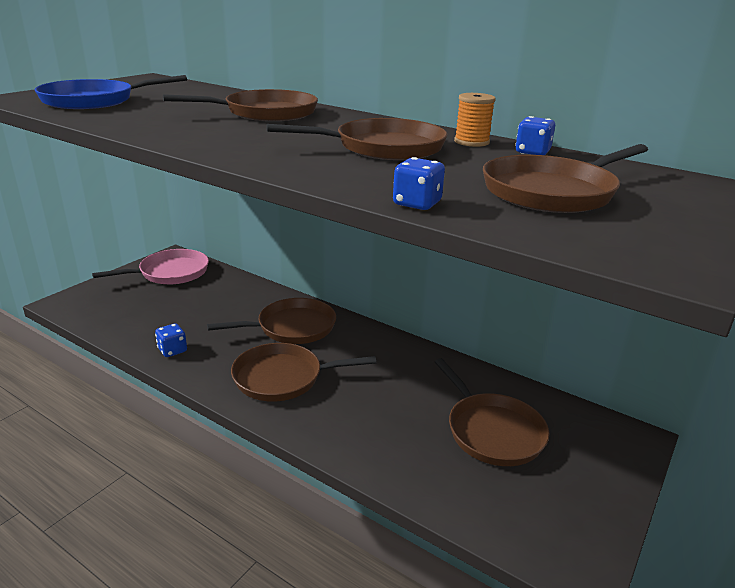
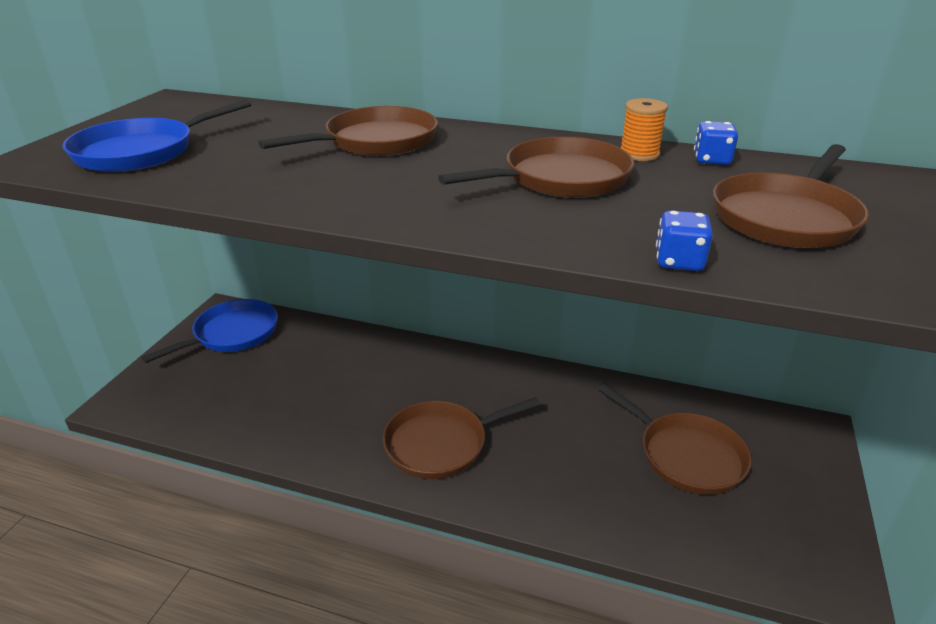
camera: 15 degrees left, 5 degrees up
(170, 273) = (232, 334): pink pan -> blue pan
(172, 350) = (294, 438): blue dice -> none
(292, 327) = (417, 377): brown pan -> none

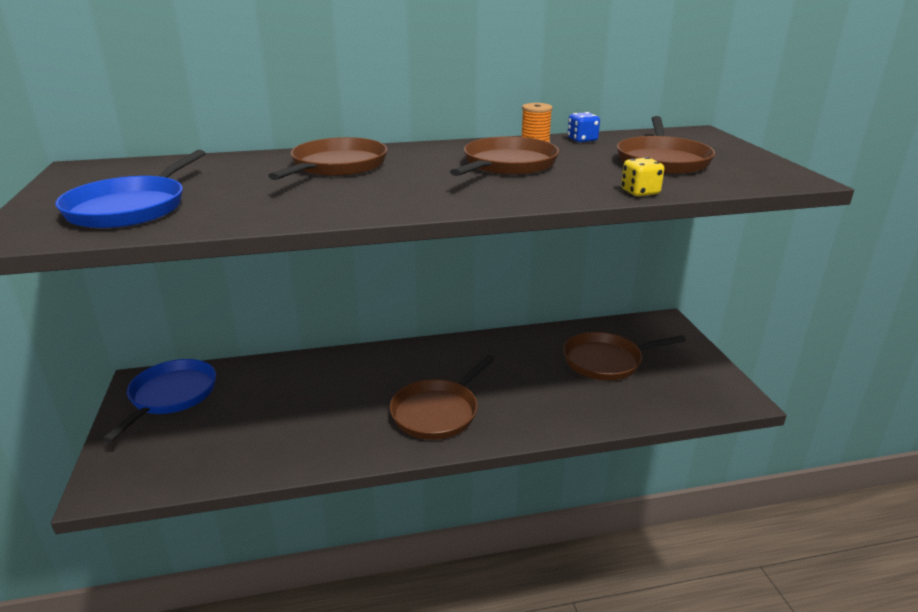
camera: 30 degrees left, 5 degrees down
(679, 262) = (640, 192): blue dice -> yellow dice
(686, 455) = (606, 361): brown pan -> brown pan turned 150 degrees clockwise

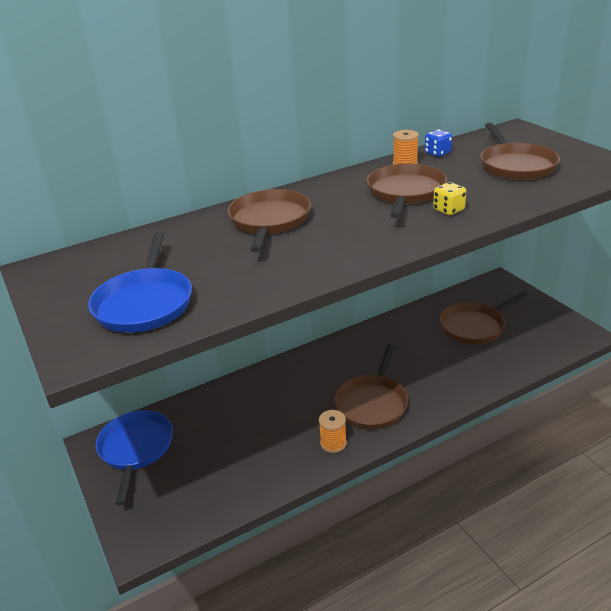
camera: 15 degrees left, 5 degrees up
(367, 442) = (333, 443): none -> orange spool
(640, 192) = (527, 202): yellow dice -> yellow dice (448, 210)

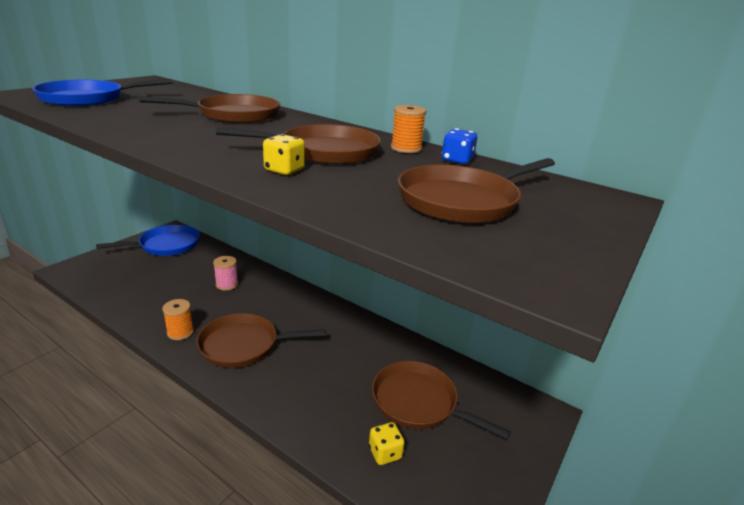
camera: 60 degrees right, 5 degrees down
(262, 404) = (227, 284): none -> pink spool
(516, 352) = (385, 453): none -> yellow dice

